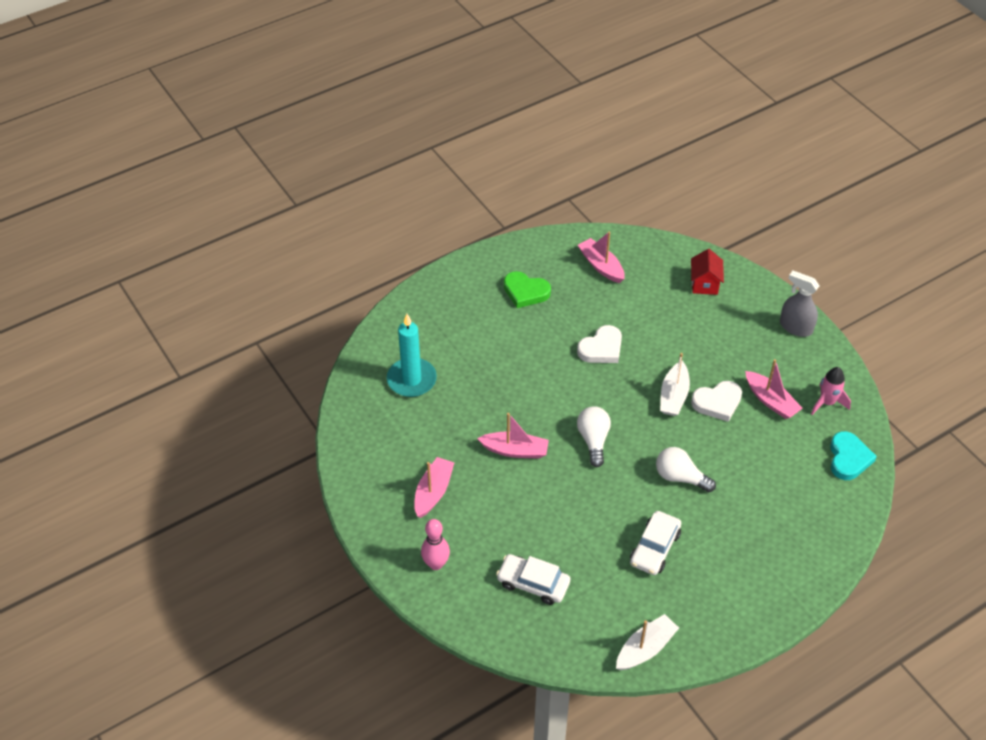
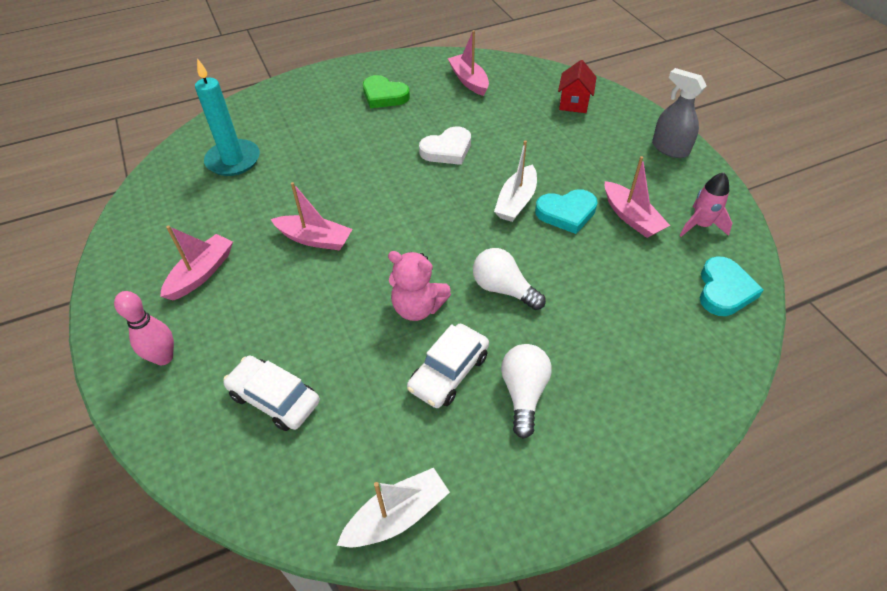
camera: 10 degrees right, 0 degrees up
(593, 440) = (409, 238): white light bulb -> white light bulb (523, 393)
(617, 500) = (418, 307): none -> pink teddy bear
(717, 402) = (566, 213): white heart -> turquoise heart

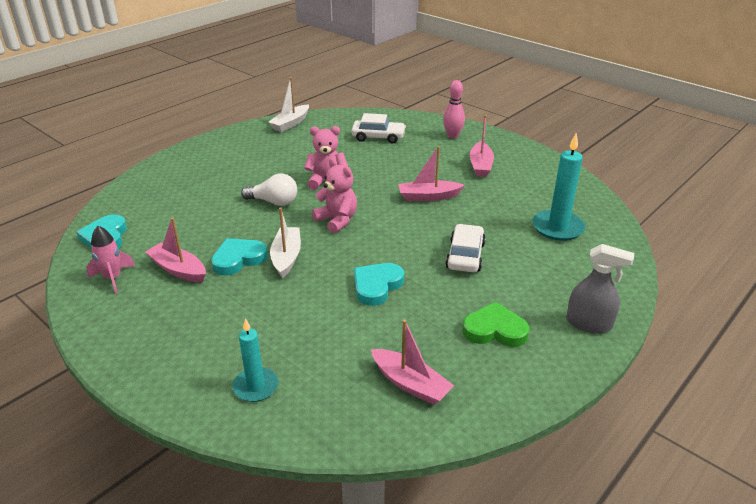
camera: 155 degrees right, 15 degrees down
(441, 234) = (337, 220): none -> pink teddy bear
(447, 150) = (376, 286): white heart -> turquoise heart
(449, 372) = (291, 163): white car -> white car (465, 256)
(523, 393) = (244, 165): white light bulb -> none
(574, 103) = (256, 386): red house -> turquoise candle
(670, 148) = (131, 352): grey spray bottle -> grey spray bottle (589, 323)

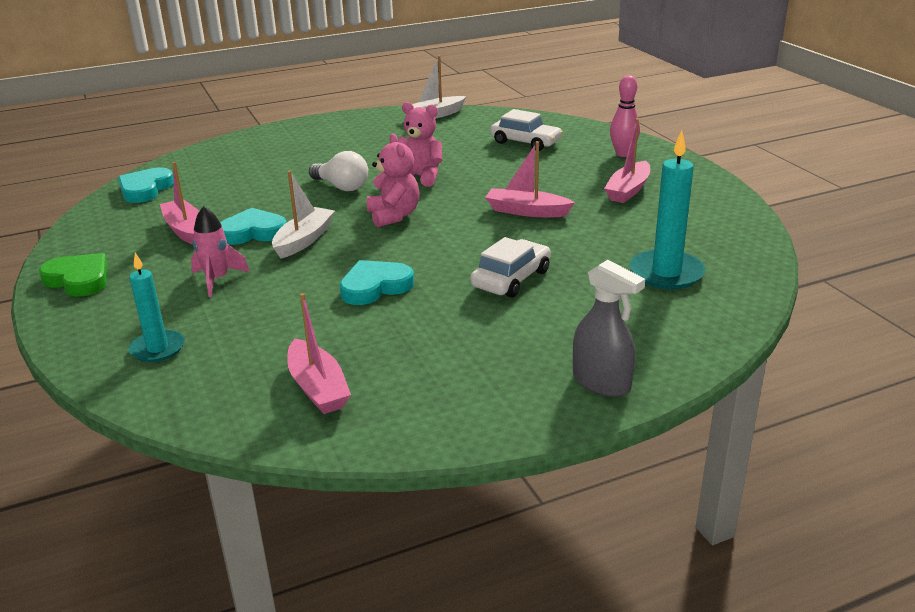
camera: 25 degrees right, 5 degrees down
(113, 278) = (118, 225): pink rocket -> pink rocket (217, 280)
(495, 330) = (471, 360): green heart -> green heart (79, 279)

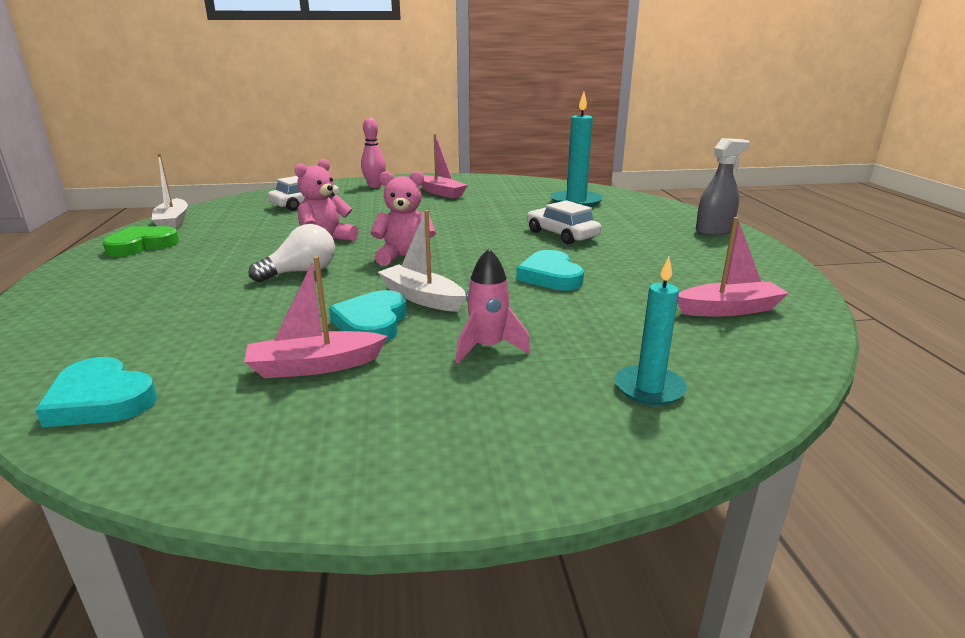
camera: 75 degrees left, 5 degrees down
(79, 279) = (410, 461): green heart -> green heart (142, 245)
(526, 211) = (447, 218): pink boat -> none

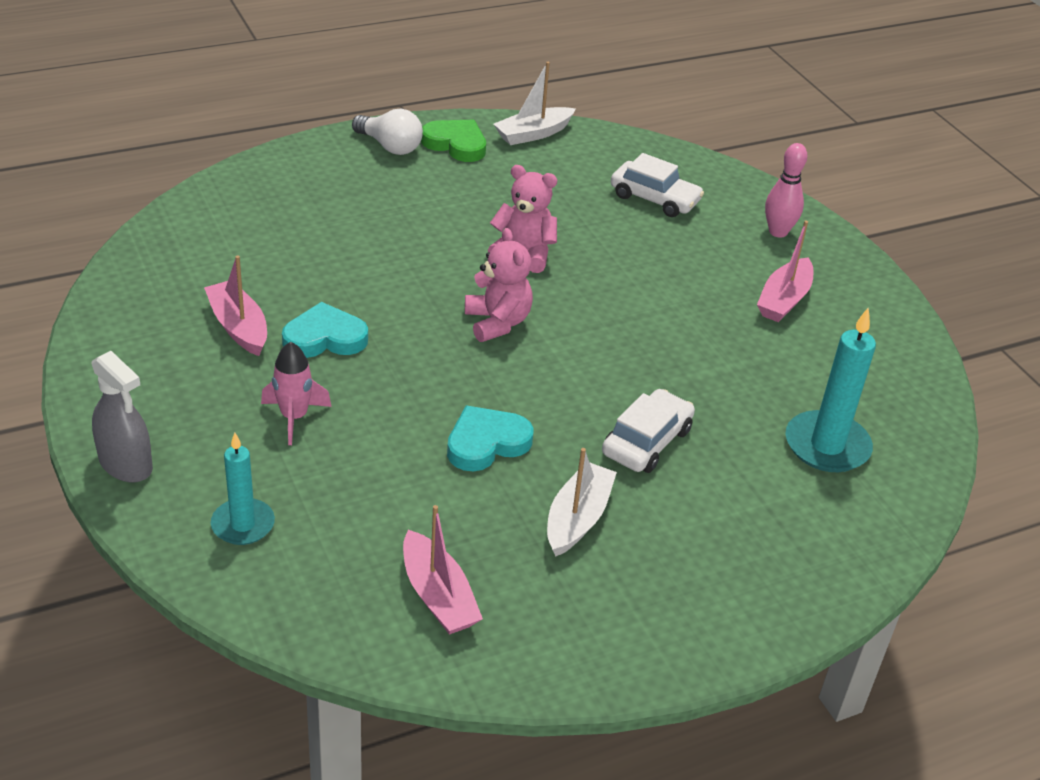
camera: 70 degrees right, 15 degrees up
(101, 400) = (172, 247): turquoise heart -> none
(301, 272) = (426, 263): white light bulb -> white light bulb (390, 146)
(422, 298) = (390, 357): white boat -> white boat (577, 518)
(714, 231) = (752, 608): grey spray bottle -> grey spray bottle (126, 464)

